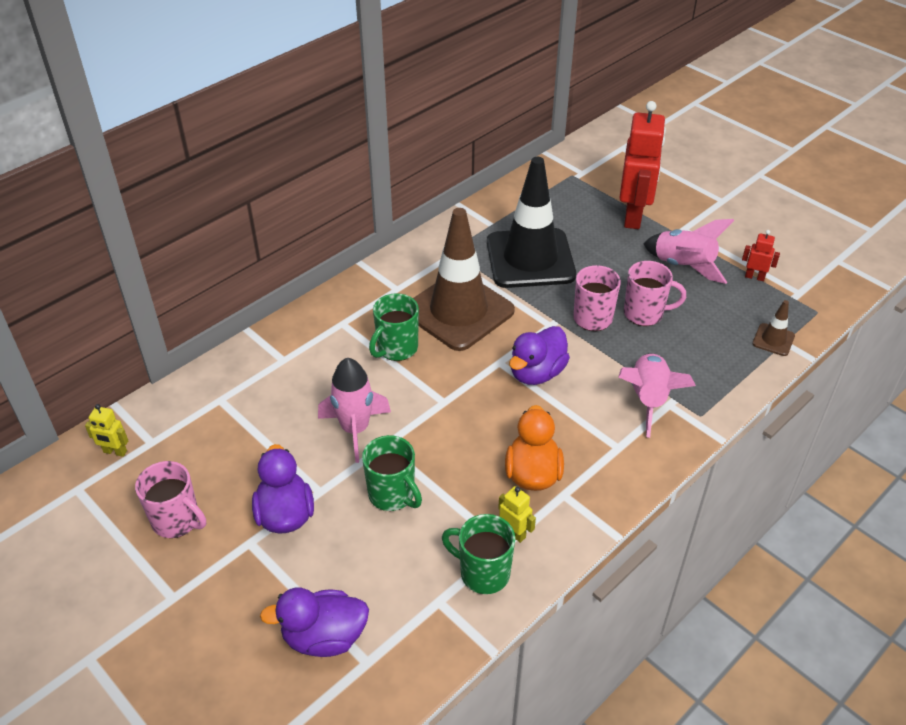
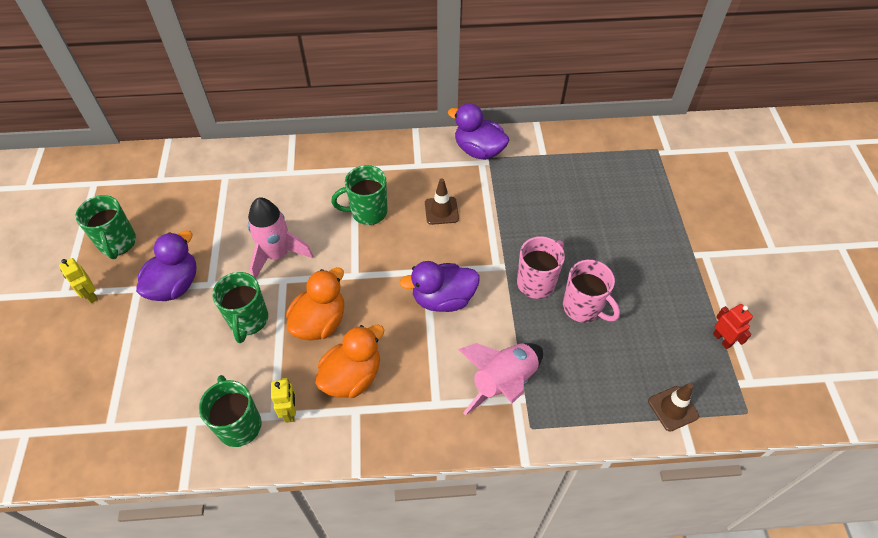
camera: 40 degrees right, 10 degrees up
(115, 452) = (135, 172): yellow robot -> yellow robot (91, 295)
(177, 520) = (118, 243): pink mug -> green mug
(324, 637) = (106, 388): purple duck -> purple duck (479, 150)
(457, 454) = (320, 322): none -> orange duck
(458, 311) = (441, 211): brown traffic cone -> brown traffic cone, size x0.41
(530, 259) = (542, 201): black traffic cone -> none
(633, 216) = (671, 216): red robot -> none
(683, 266) = (665, 287): pink rocket -> none

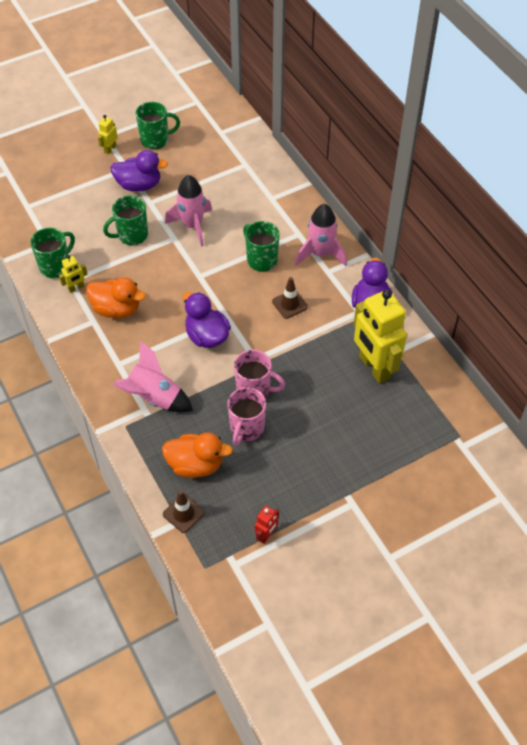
camera: 65 degrees right, 0 degrees up
(118, 243) = (155, 140): green mug -> green mug turned 150 degrees counterclockwise
(320, 322) = (150, 273): orange duck -> orange duck (195, 465)
(392, 162) = (320, 254): none -> pink rocket
(554, 176) = (374, 367): none -> yellow robot

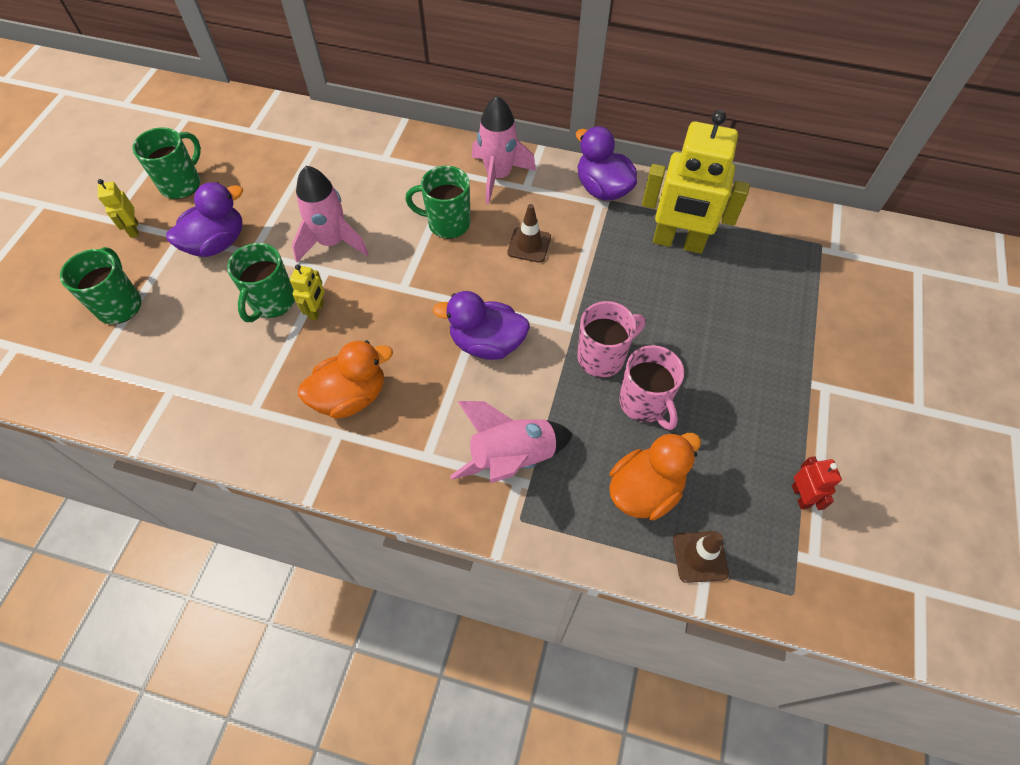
camera: 45 degrees left, 5 degrees up
(56, 266) = (214, 408): green mug -> green mug (120, 305)
(76, 288) = (271, 412): yellow robot -> yellow robot (317, 311)

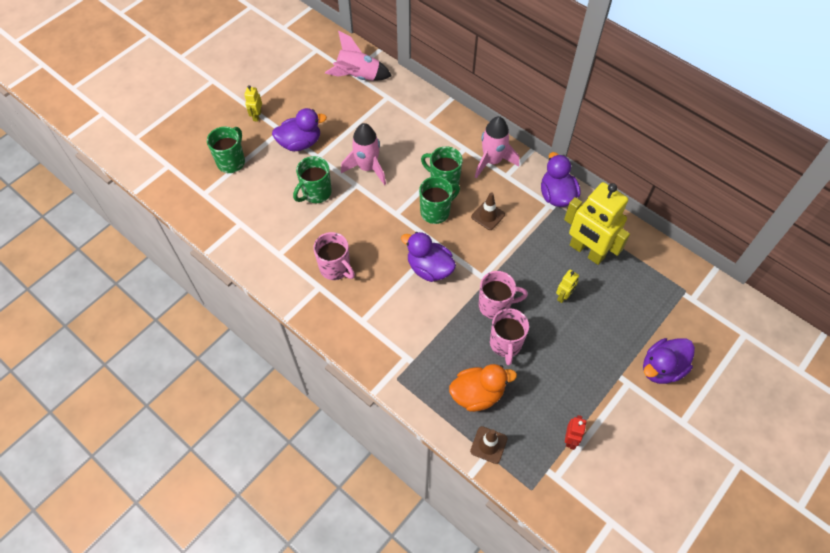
camera: 25 degrees right, 0 degrees up
(182, 184) = (295, 96): green mug -> green mug (436, 212)
(317, 311) = (339, 208): yellow robot -> yellow robot (563, 296)
(351, 396) = (335, 268): orange duck -> pink mug
(512, 457) = (410, 342): pink rocket -> pink rocket (358, 76)
(853, 351) = (661, 368): none -> purple duck

